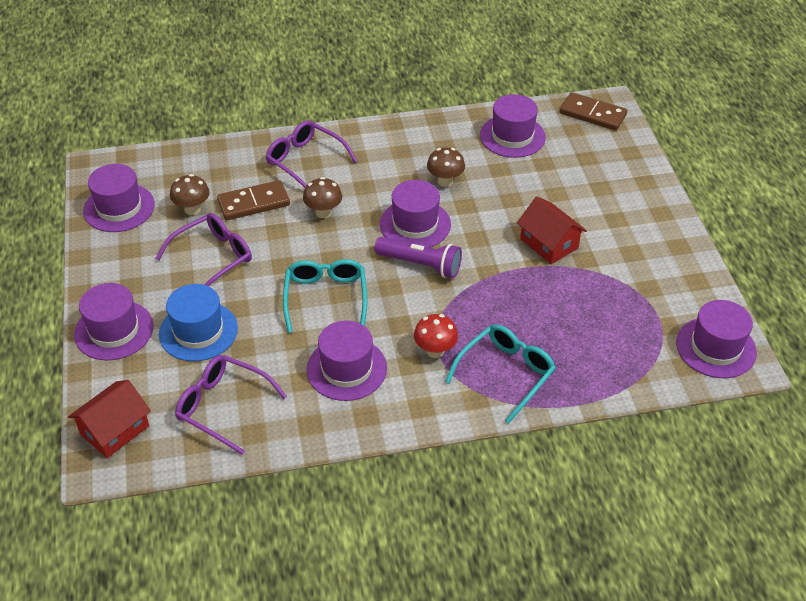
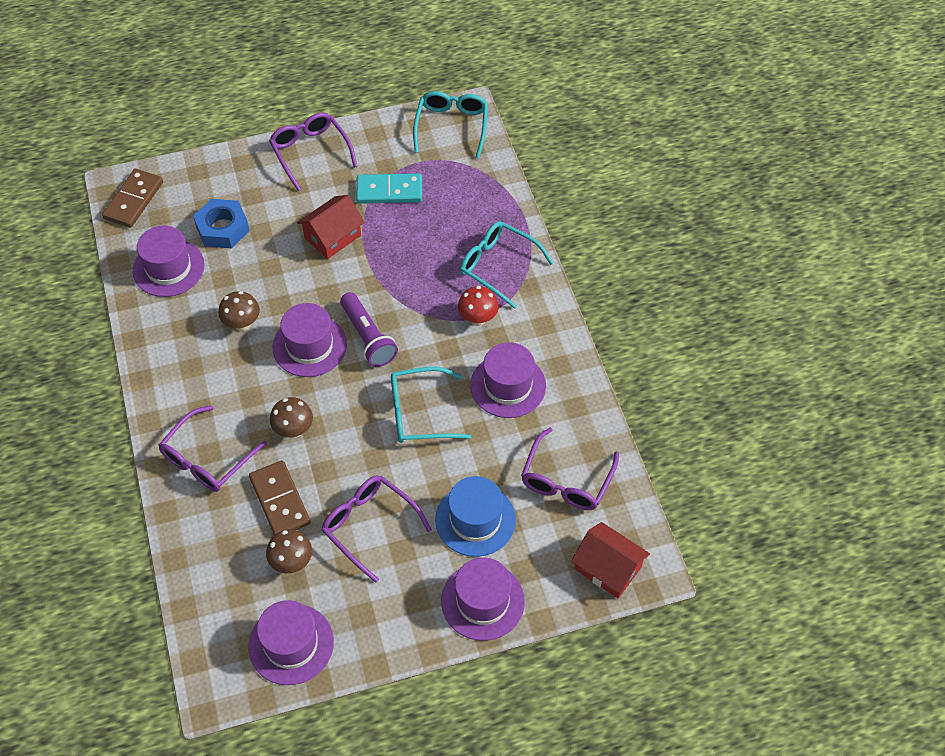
camera: 95 degrees left, 10 degrees up
(420, 265) = (368, 337): purple flashlight -> purple flashlight turned 135 degrees clockwise
(559, 169) = (222, 228): none -> blue nut
(613, 289) = (389, 191): none -> turquoise domino
(663, 230) = (310, 153): none -> purple glasses
(715, 347) = (451, 127): purple hat -> turquoise glasses

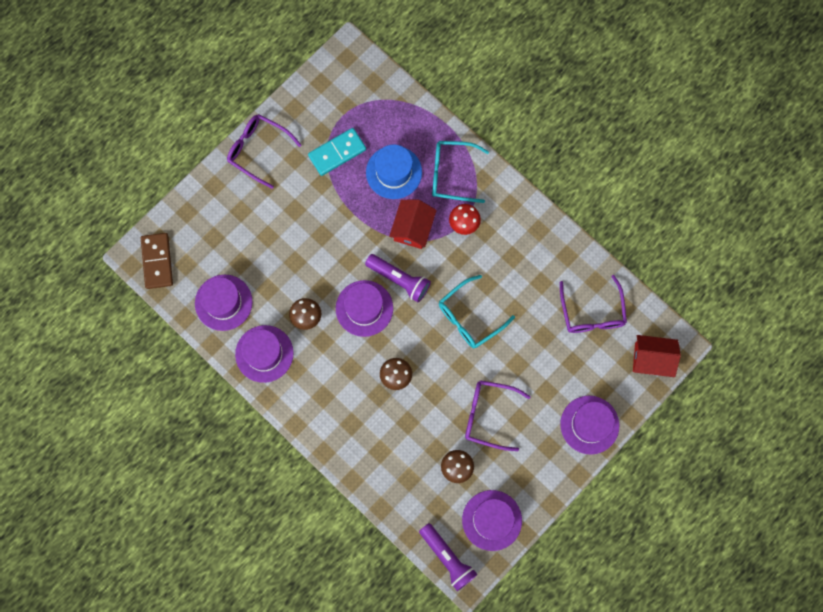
camera: 30 degrees left, 20 degrees up
(207, 458) = (353, 428): purple glasses -> none
(209, 657) = (447, 558): none -> purple flashlight
(222, 228) = (239, 249): blue nut -> none
(280, 500) = (420, 430): brown domino -> none
(332, 236) = (322, 213): red house -> red house (412, 228)
(451, 127) = (346, 72): turquoise glasses -> none
(475, 520) = (552, 373): blue hat -> blue hat (394, 172)
(508, 385) = (514, 264): purple hat -> purple hat (264, 353)

